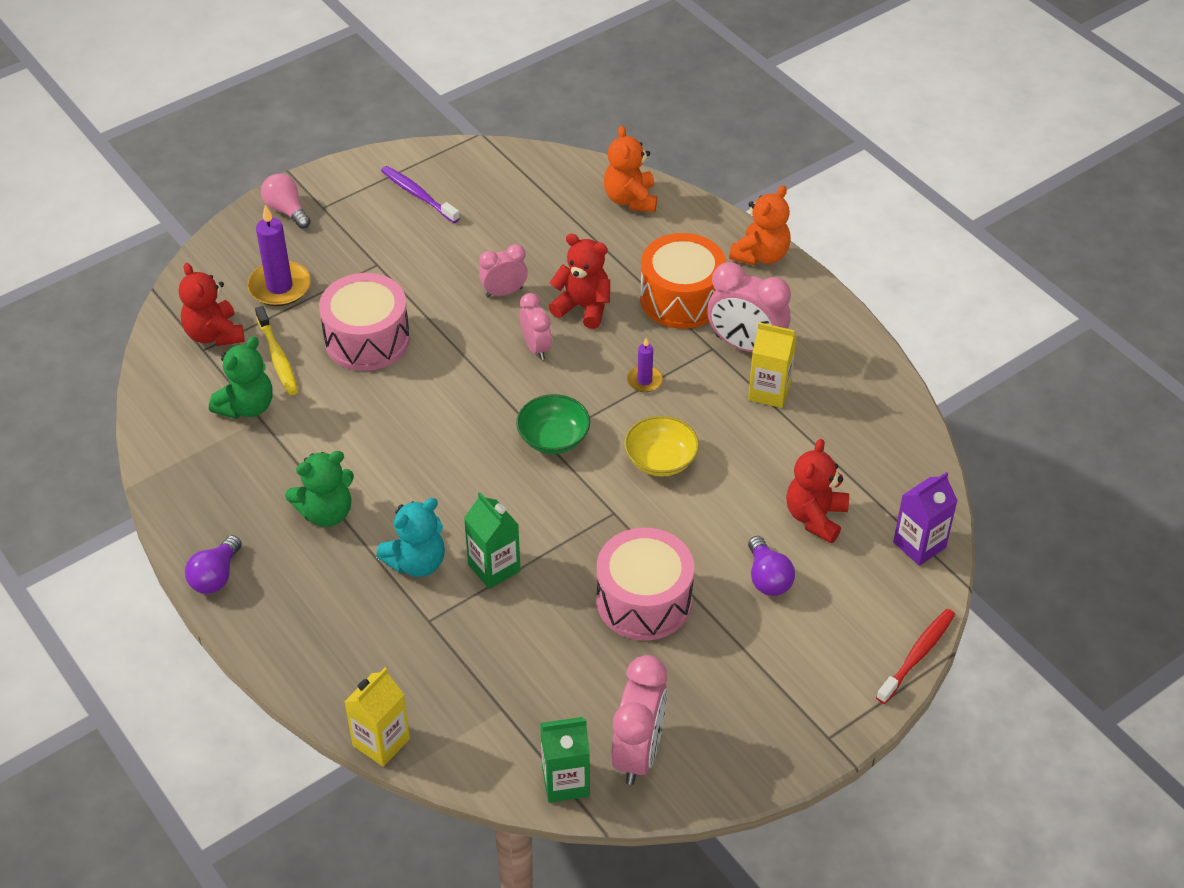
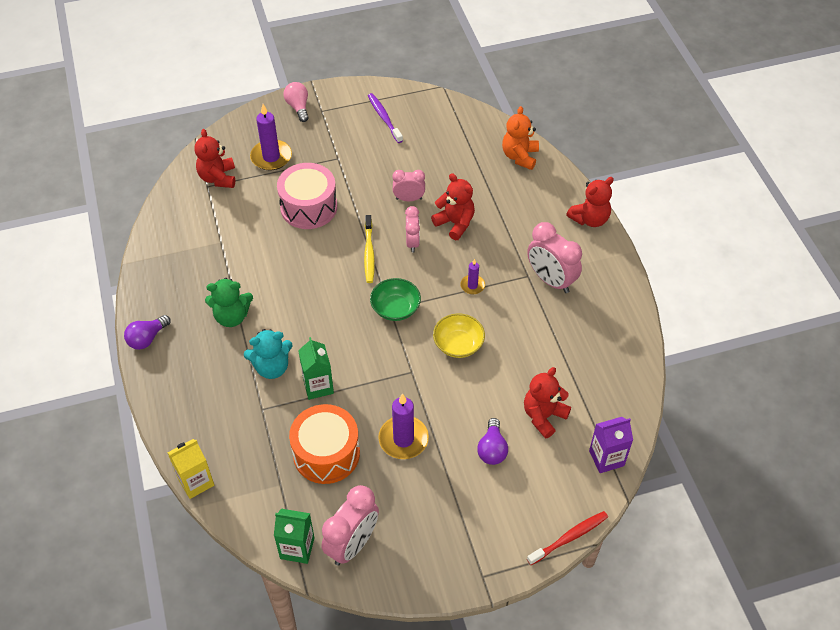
camera: 20 degrees right, 5 degrees up
(247, 407) = (216, 231): green teddy bear -> none
(277, 357) = (249, 204): yellow toothbrush -> yellow toothbrush (369, 253)
(644, 601) = (403, 439): pink drum -> purple candle
(681, 298) = (522, 235): orange drum -> orange drum (326, 453)
(761, 255) = (590, 219): orange teddy bear -> red teddy bear
(769, 392) = (552, 317): yellow carton -> none

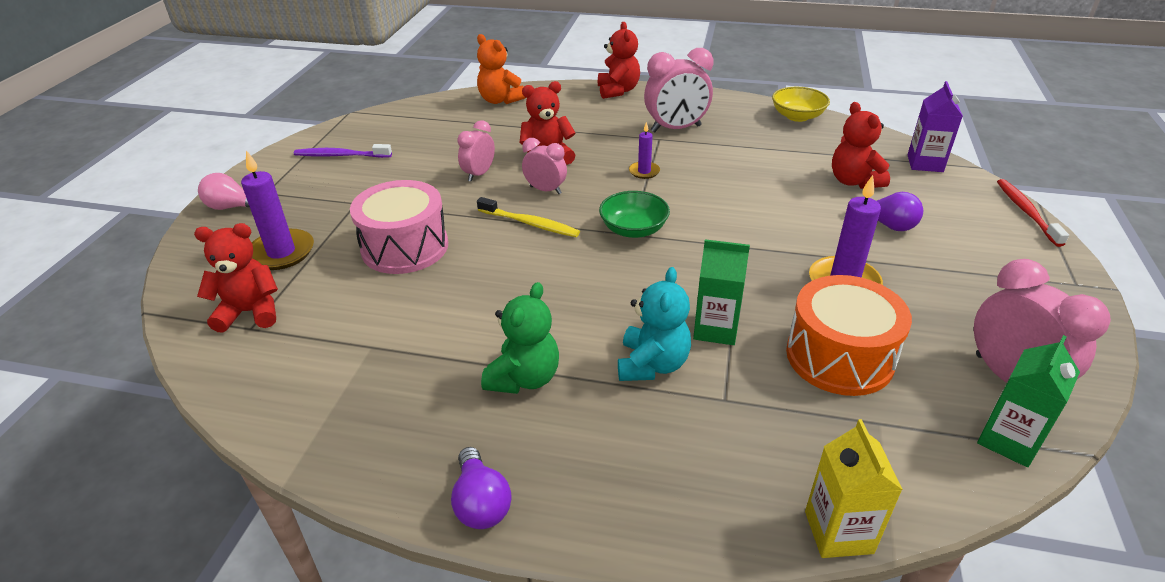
camera: 60 degrees left, 15 degrees down
(218, 178) = (250, 312): red teddy bear -> red teddy bear turned 150 degrees clockwise
(458, 344) = (721, 203): yellow bowl -> yellow bowl (797, 116)

